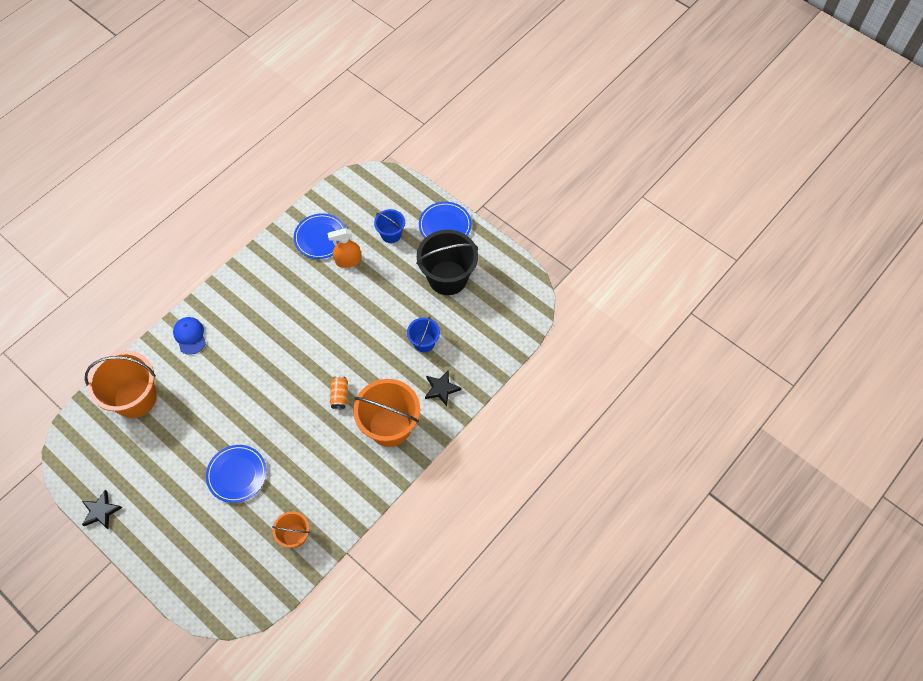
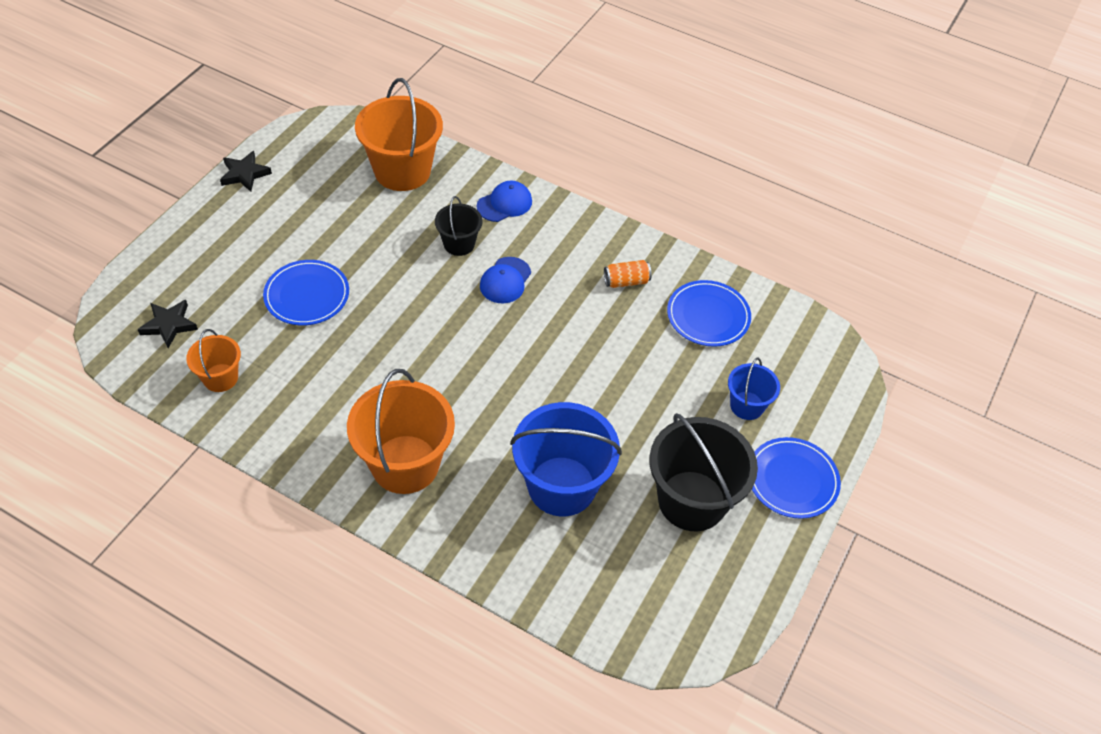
camera: 75 degrees right, 10 degrees down
(218, 370) = (459, 244): none -> black bucket
(259, 347) = (505, 280): none -> blue cap
(339, 395) = (446, 390): orange can -> orange can (626, 281)
(348, 261) = (679, 358): orange spray bottle -> none
(424, 342) = (561, 486): blue bucket -> blue bucket, size x1.89
(441, 389) = (483, 525): black star -> black star (169, 325)

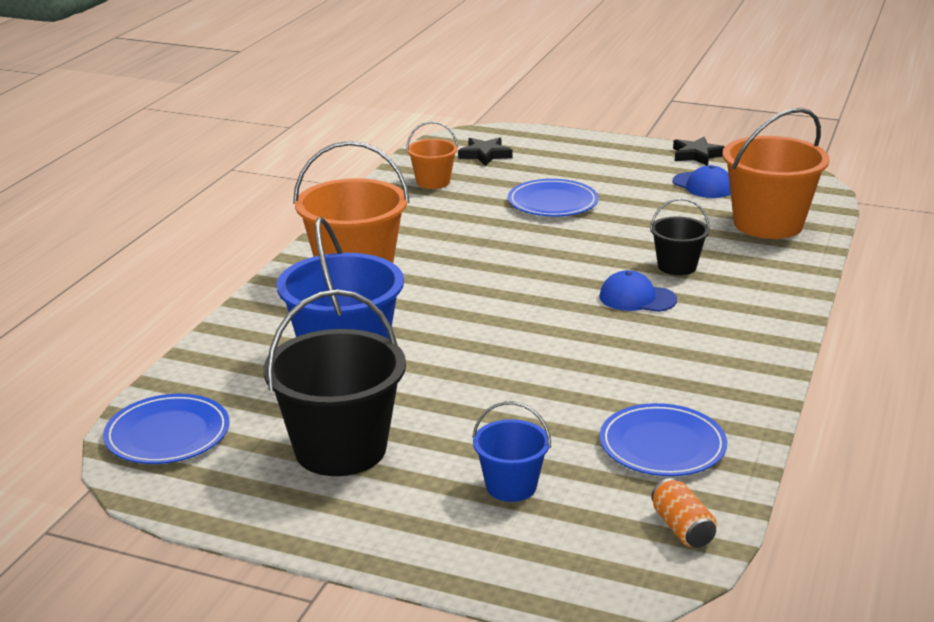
camera: 85 degrees right, 25 degrees down
(504, 204) = (764, 285): blue cap -> blue cap (703, 185)
(626, 281) = (687, 377): orange can -> orange can (682, 528)
(792, 480) = (391, 532): blue plate -> blue plate (167, 434)

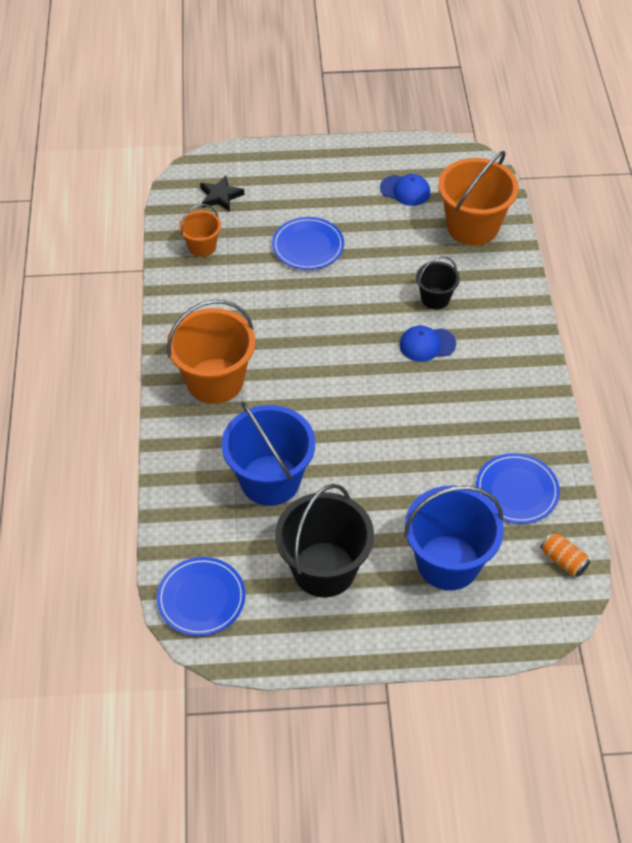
camera: 25 degrees left, 25 degrees up
(511, 486) = (448, 562): blue bucket -> blue bucket, size x1.89
(697, 155) = (381, 150): black star -> none

